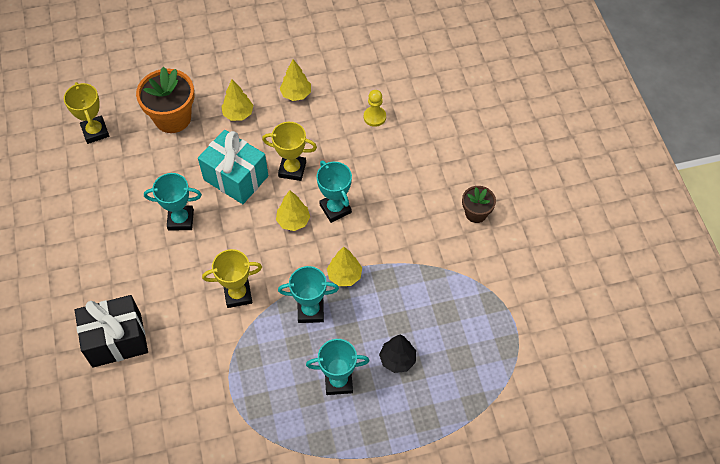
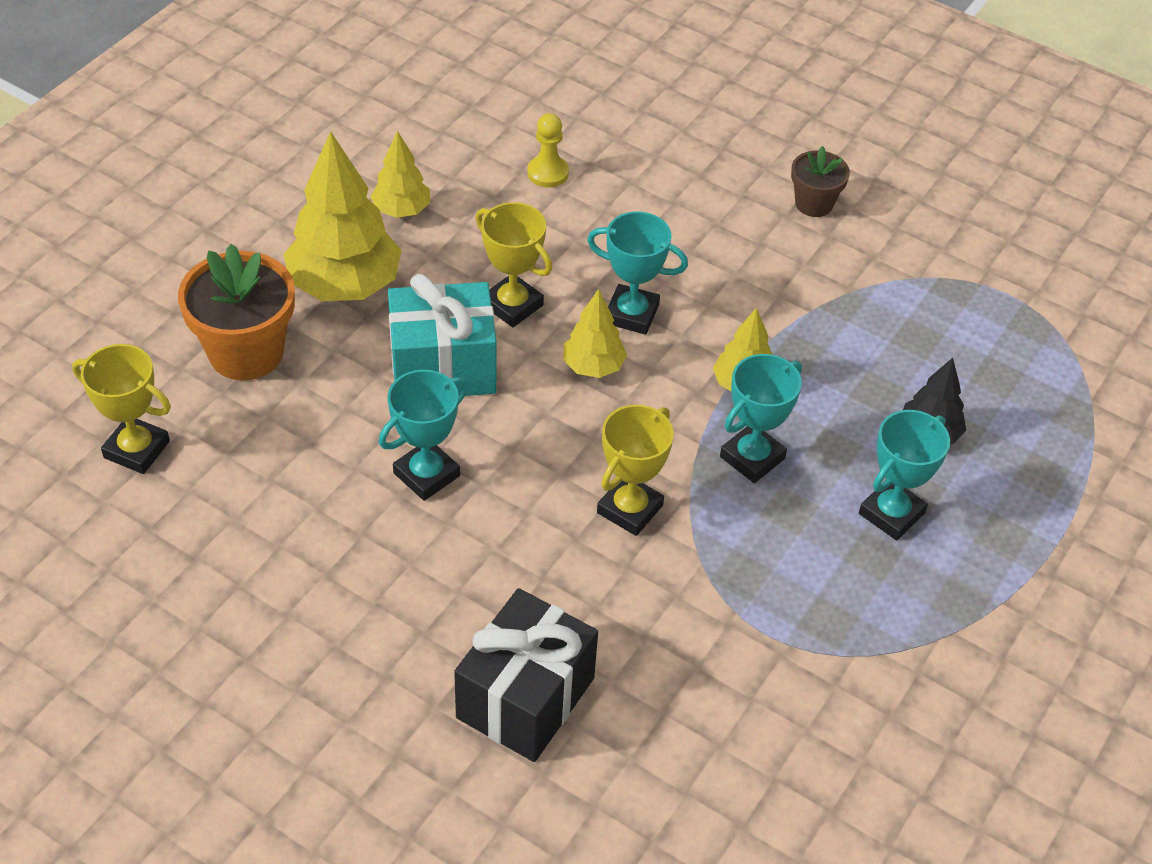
camera: 45 degrees left, 10 degrees down
(238, 114) = (345, 285): yellow tree -> yellow tree, size x1.86
(292, 169) = (512, 305): yellow trophy -> yellow trophy turned 75 degrees clockwise

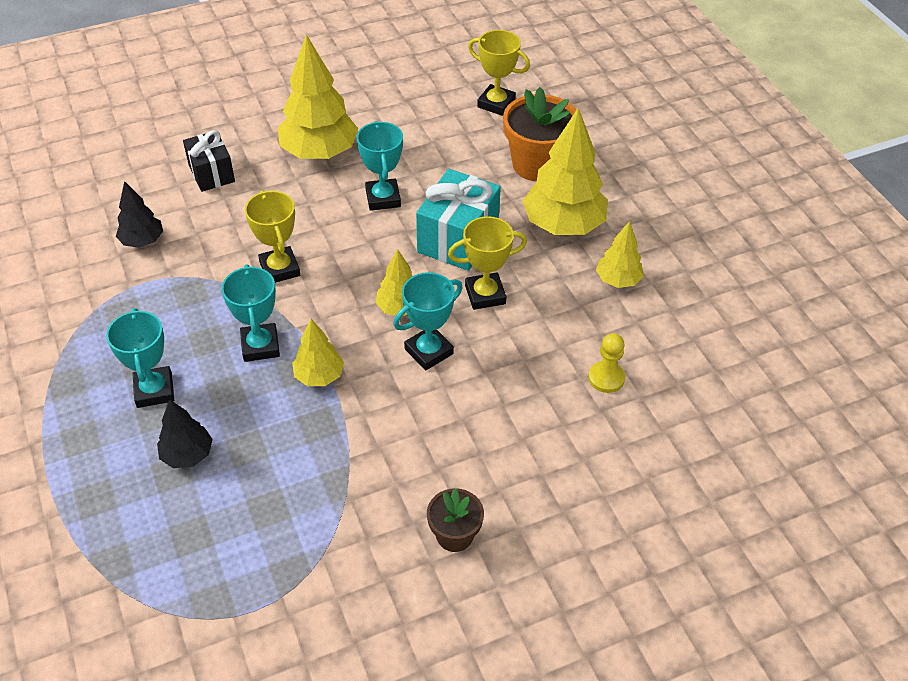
camera: 125 degrees right, 0 degrees up
(136, 449) = (496, 103): yellow trophy -> yellow trophy turned 60 degrees clockwise
(387, 595) = (319, 152): none -> yellow tree
(525, 698) = (211, 174): black gift -> black gift, size x0.64
(709, 688) = (142, 241): none -> black tree

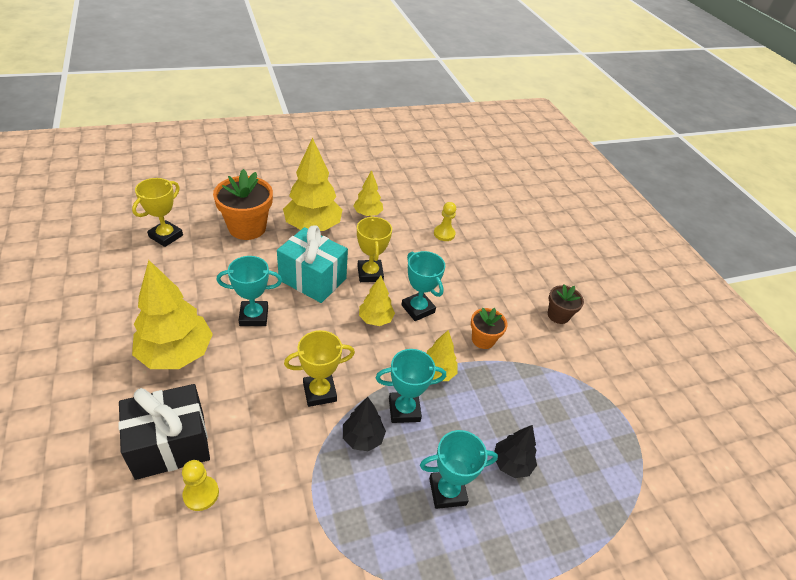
camera: 90 degrees left, 5 degrees down
(142, 241) = (254, 510): black tree -> black tree (363, 438)
(161, 204) = (201, 494): none -> yellow pawn
(211, 174) = (170, 445): black gift -> black gift, size x1.56
(384, 428) = (483, 339): none -> orange flower pot

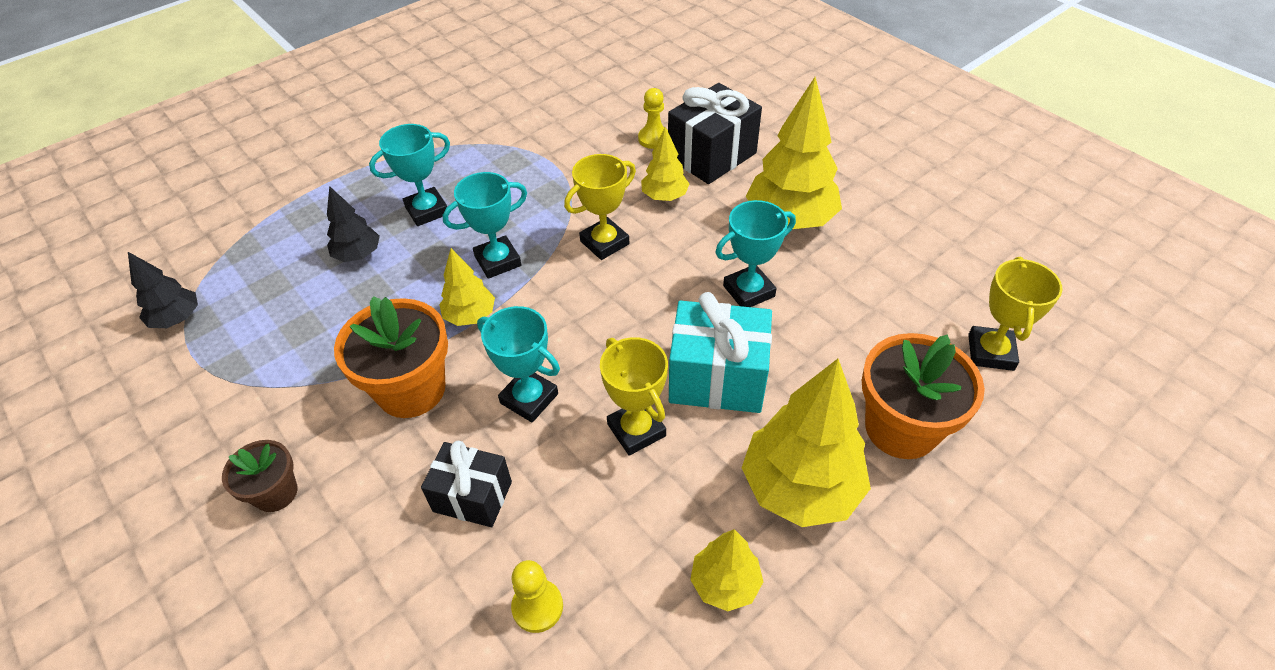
camera: 165 degrees right, 5 degrees up
(363, 438) = (532, 221): black tree -> black tree (177, 319)
(375, 319) = (585, 354): yellow tree -> yellow tree (664, 196)
(460, 278) = (472, 496): none -> black gift
(483, 339) = (411, 389): orange flower pot -> orange flower pot, size x1.77

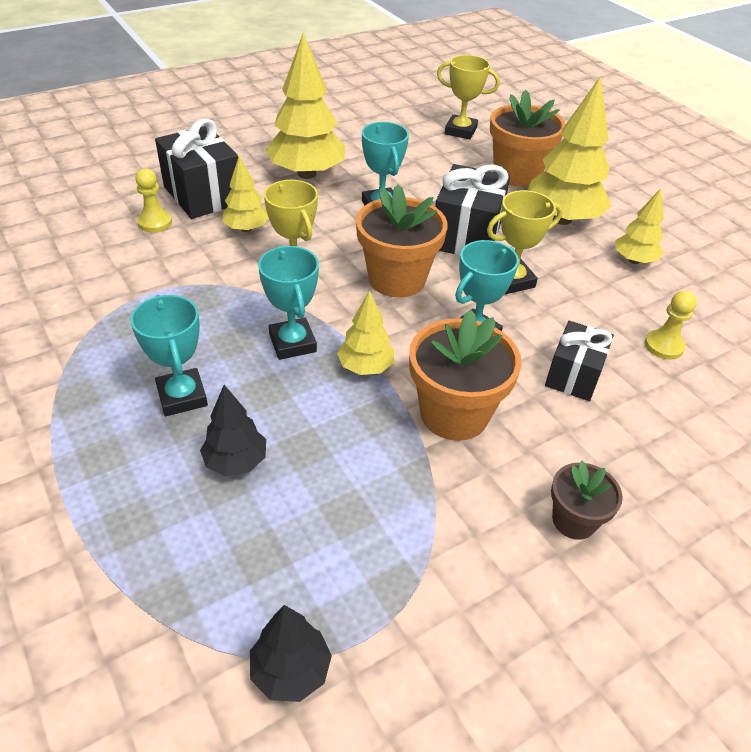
camera: 85 degrees left, 5 degrees down
(612, 322) = (397, 279): none -> orange flower pot
(717, 378) = (466, 236): turquoise gift -> black gift

